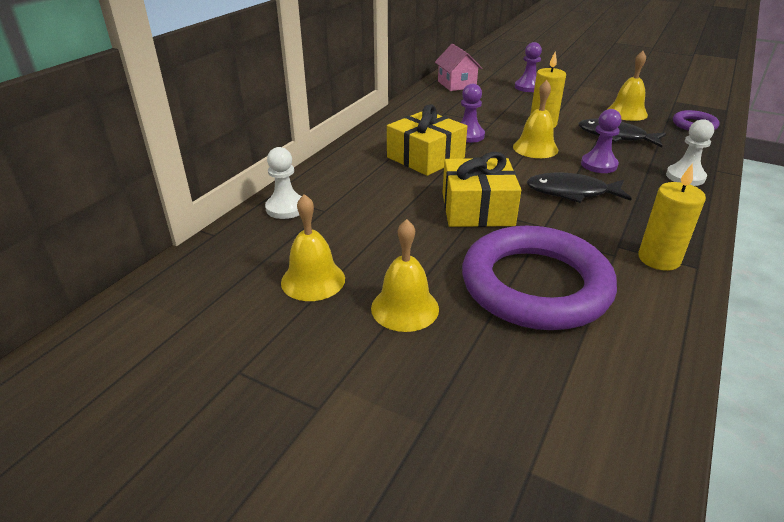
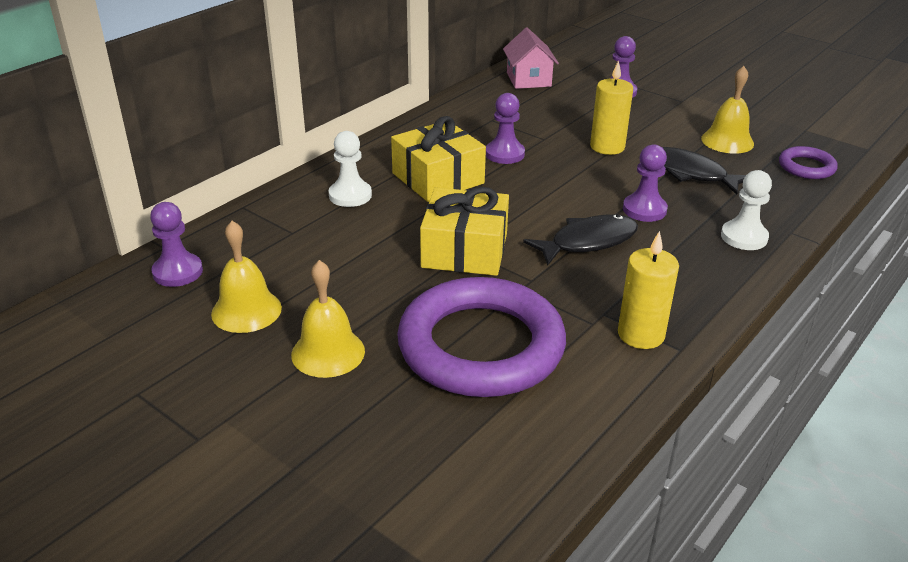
camera: 10 degrees right, 0 degrees up
(235, 254) = (178, 272): none -> purple pawn
(286, 208) = (251, 225): white pawn -> white pawn (350, 195)
(535, 148) = (578, 179): yellow bell -> none
(571, 192) = (588, 242): black fish -> black fish turned 135 degrees clockwise

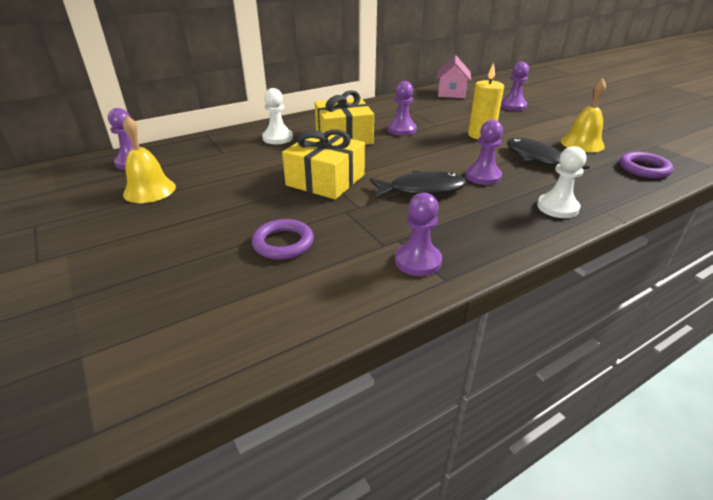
camera: 20 degrees right, 0 degrees up
(328, 352) = (174, 225): yellow bell -> none
(481, 346) = (283, 243): purple ring -> purple ring, size x0.45
(641, 334) = (418, 261): yellow candle -> purple pawn

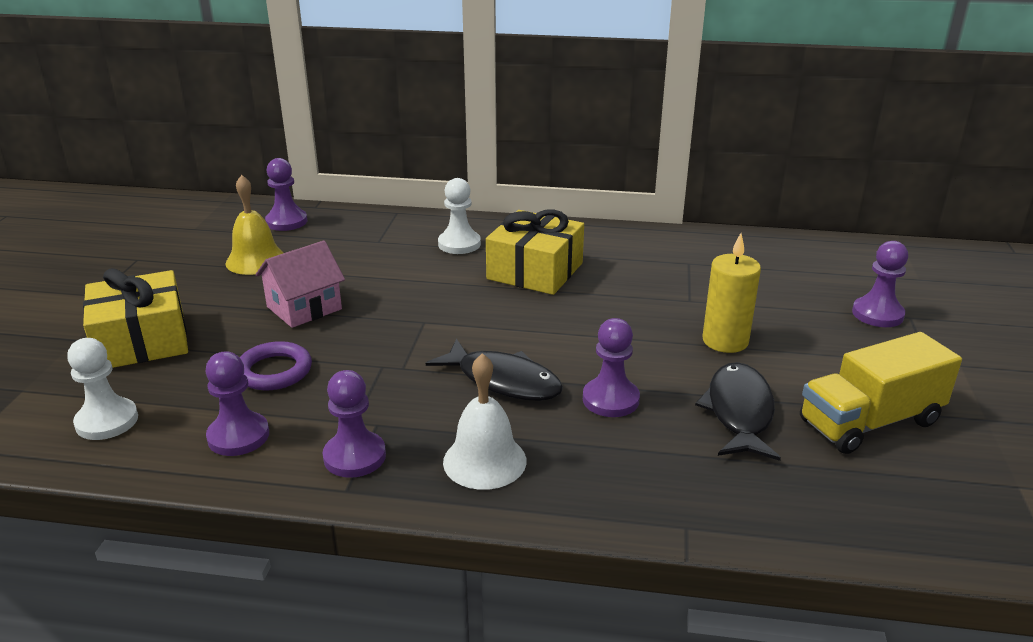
camera: 40 degrees right, 5 degrees down
(325, 180) = (422, 320): yellow gift -> yellow gift (142, 340)
(401, 130) = (625, 289): purple pawn -> purple pawn (238, 436)
(451, 93) = (811, 256): pink house -> pink house (304, 308)
(482, 228) = (484, 461): none -> white bell
(557, 207) = (628, 488): white pawn -> white pawn (107, 421)
(582, 143) = (869, 422): yellow bell -> yellow truck
(644, 168) = (894, 508): purple ring -> none

